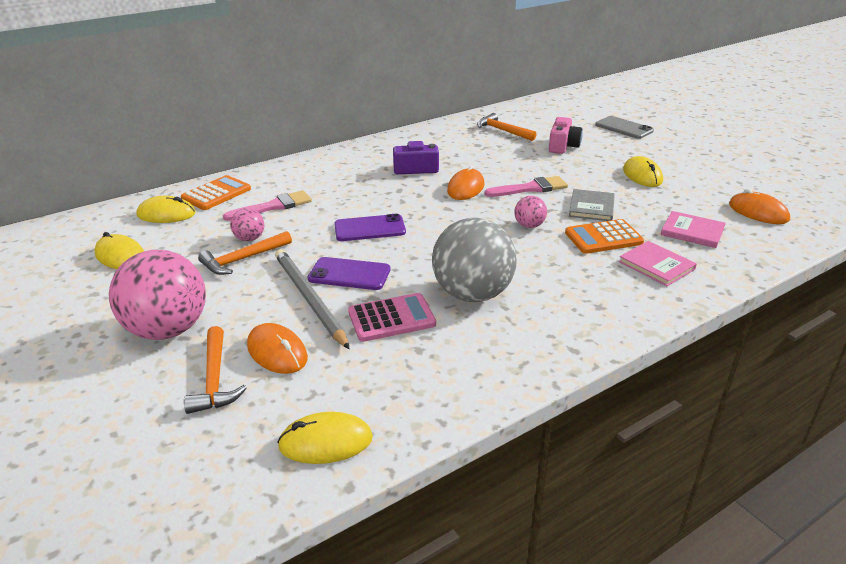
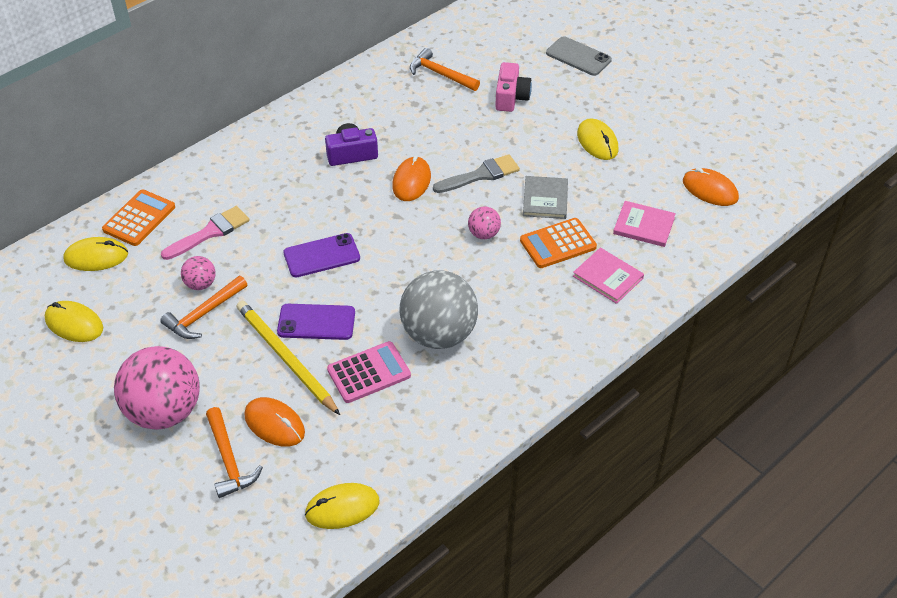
camera: 10 degrees left, 15 degrees up
(309, 298) = (286, 358): grey pencil -> yellow pencil
(530, 188) = (480, 175): pink brush -> grey brush

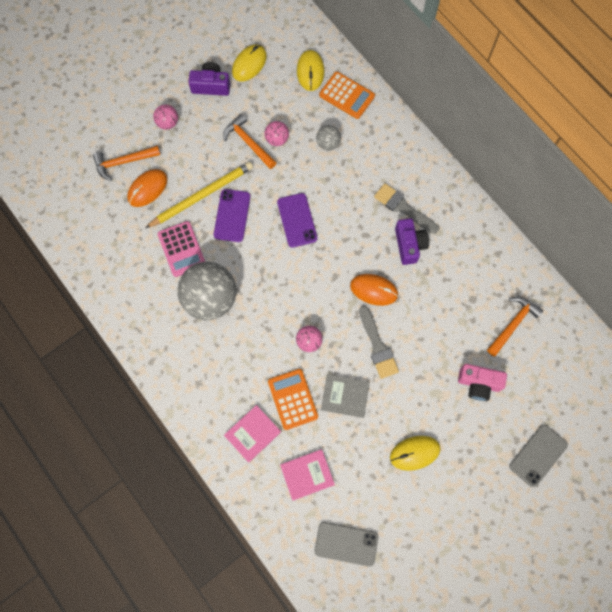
camera: 95 degrees right, 25 degrees up
(105, 365) = (211, 85): none -> purple camera
(164, 411) = (167, 123): pink ball -> pink ball, size x0.46
(210, 232) = (328, 143): pink brush -> grey ball
(302, 161) = (403, 207): none -> grey brush
(342, 508) = (76, 229): yellow mouse -> none
(644, 226) = (307, 474): pink book -> pink book turned 45 degrees clockwise
(710, 190) = (346, 544): orange mouse -> grey phone

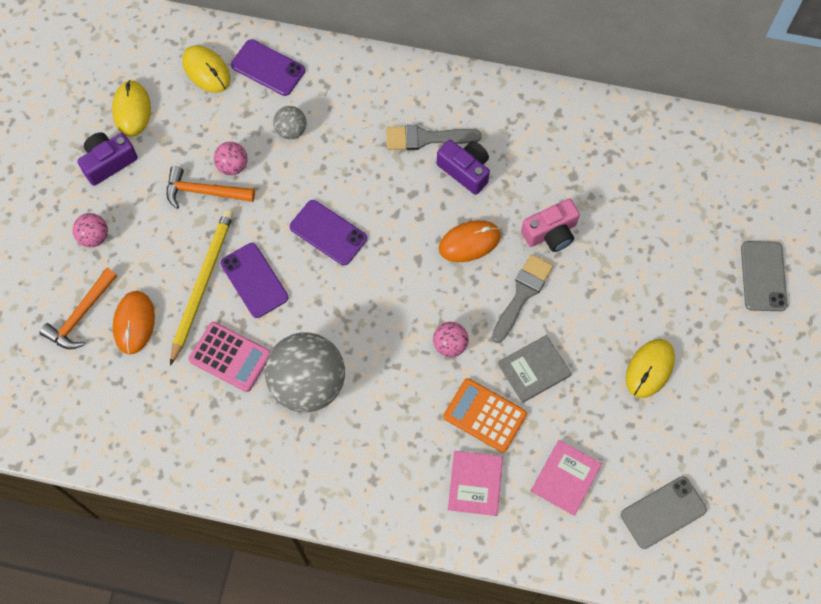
camera: 40 degrees left, 5 degrees down
(346, 96) = (268, 68): orange calculator -> purple phone
(377, 346) = (522, 294): grey brush -> grey brush turned 90 degrees counterclockwise
(478, 383) = (650, 253): pink camera -> pink camera (550, 233)
(513, 324) = (632, 170): orange hammer -> none

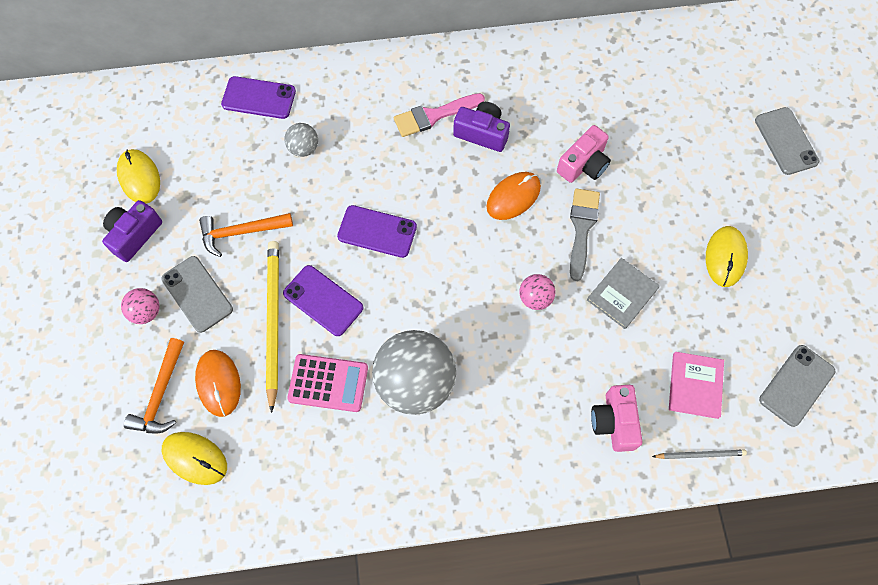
camera: 20 degrees left, 0 degrees up
(144, 236) = (197, 294): none -> grey phone
(206, 70) = (200, 118): yellow mouse -> yellow mouse (195, 458)
(232, 166) = (259, 199): pink ball -> none
(426, 138) = (434, 115): grey brush -> pink brush
(475, 483) = (614, 422): pink book -> pink camera
(485, 415) = (595, 353): orange calculator -> none
(542, 541) = (700, 454): none -> grey pencil

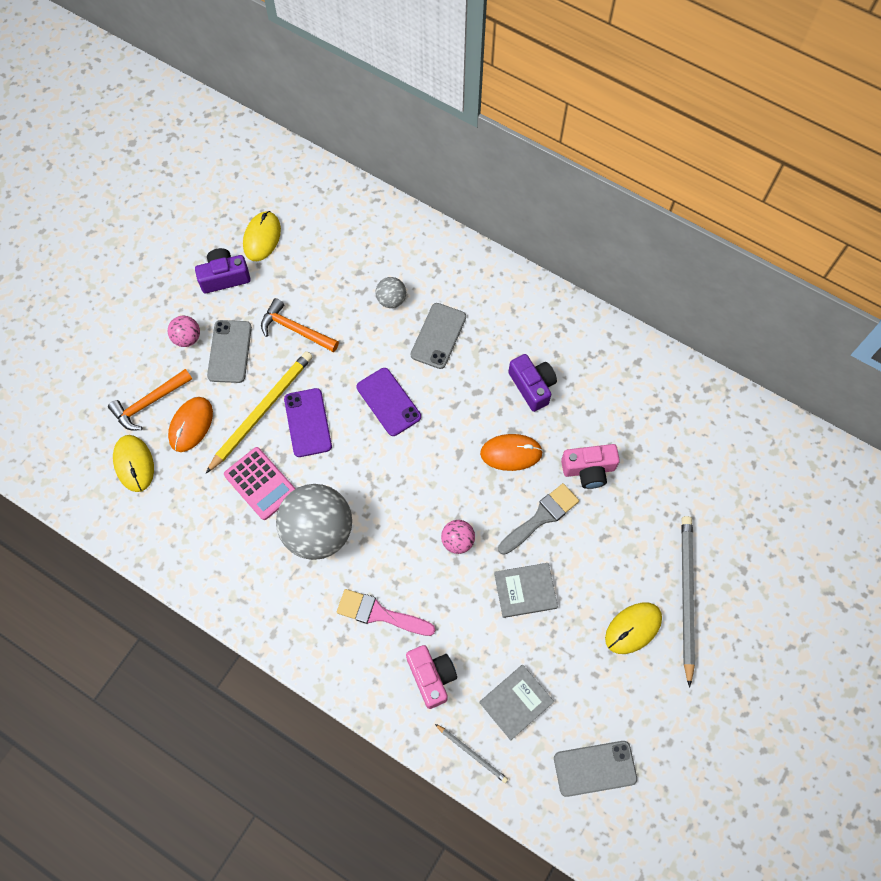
camera: 40 degrees right, 0 degrees up
(259, 98) = (392, 238): purple phone -> none
(434, 115) = (508, 345): pink brush -> pink brush (380, 614)
(614, 422) = (431, 677): pink camera -> pink camera turned 120 degrees clockwise
(695, 385) = (516, 702): pink book -> grey book
(739, 202) = (686, 596): none -> grey pencil
(786, 141) = (774, 578): grey phone -> grey phone (438, 336)

